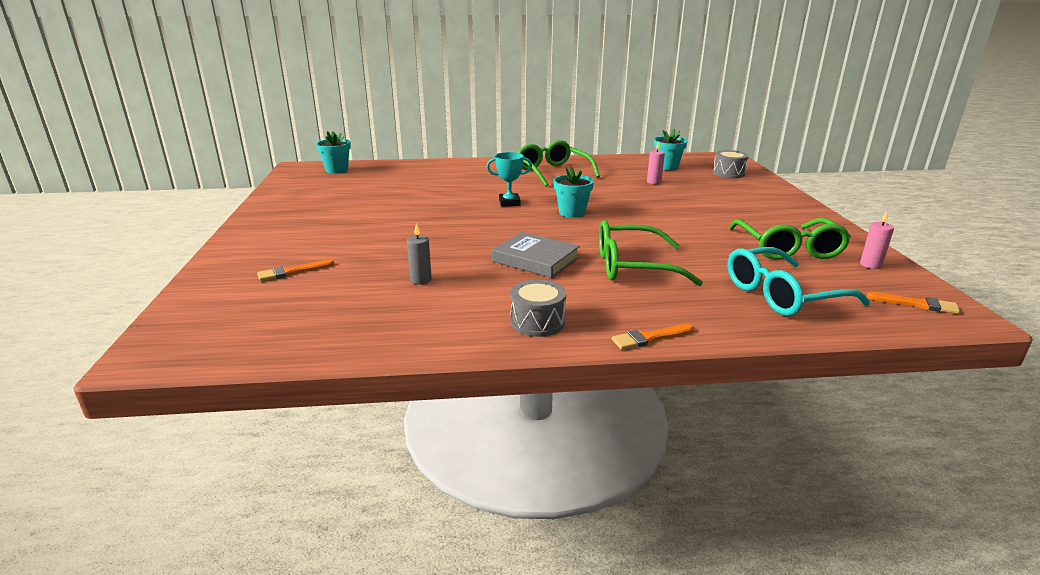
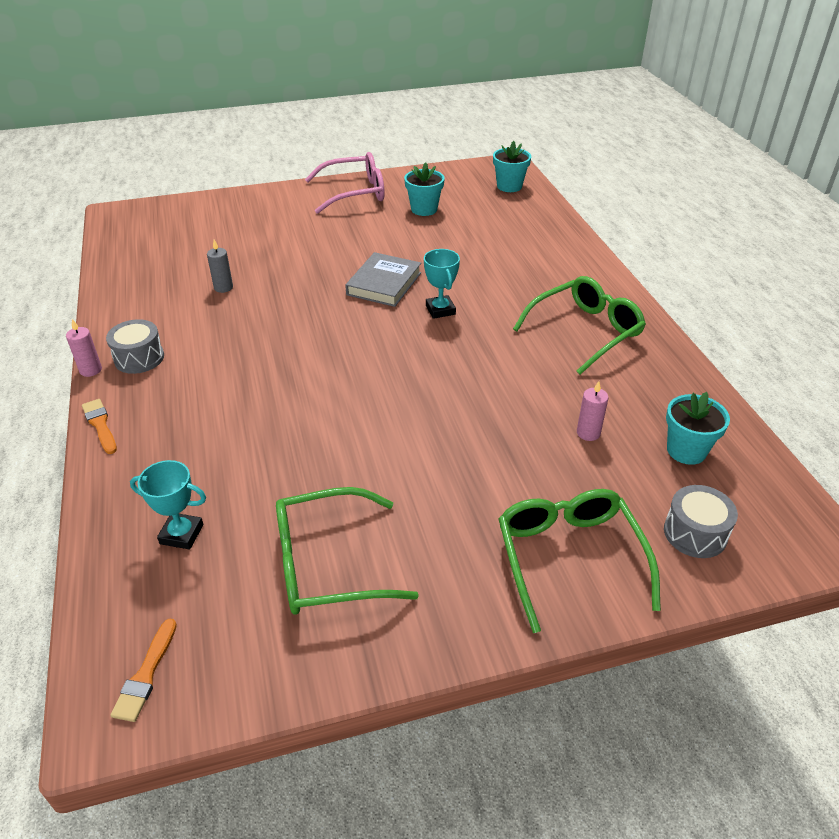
camera: 80 degrees right, 15 degrees up
(278, 218) = (354, 193): none -> pink glasses
(292, 272) = (239, 227): orange brush -> none
(535, 259) = (272, 345): grey book -> grey book (384, 284)
(572, 212) = (420, 360): turquoise flower pot -> turquoise flower pot (424, 209)
(633, 266) = (257, 413): green glasses -> green glasses (569, 558)
(782, 295) = (181, 534): turquoise glasses -> turquoise trophy
(870, 265) = (275, 656): pink candle -> pink candle (90, 370)

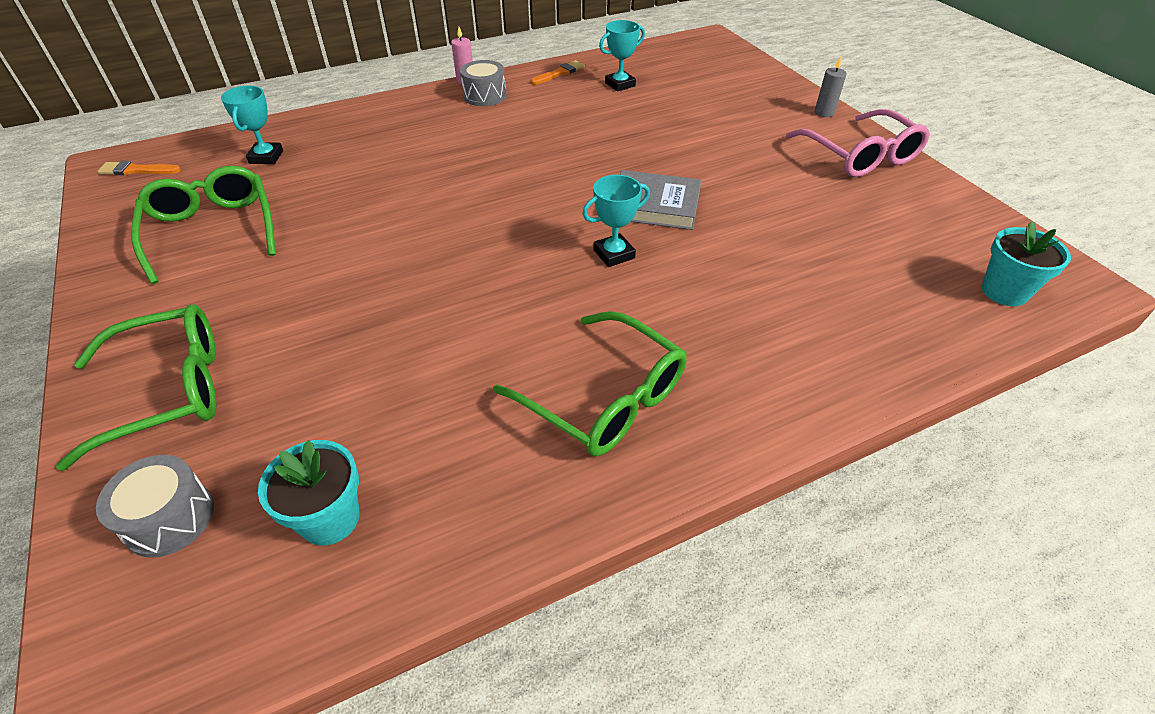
camera: 80 degrees right, 5 degrees up
(100, 425) = (396, 99): orange brush -> orange brush (559, 73)
(174, 274) = (620, 84): none -> turquoise trophy
(223, 287) = (606, 112): grey candle -> grey candle (824, 113)
(424, 209) = (859, 215): turquoise flower pot -> none
(588, 433) = (373, 404): pink candle -> none

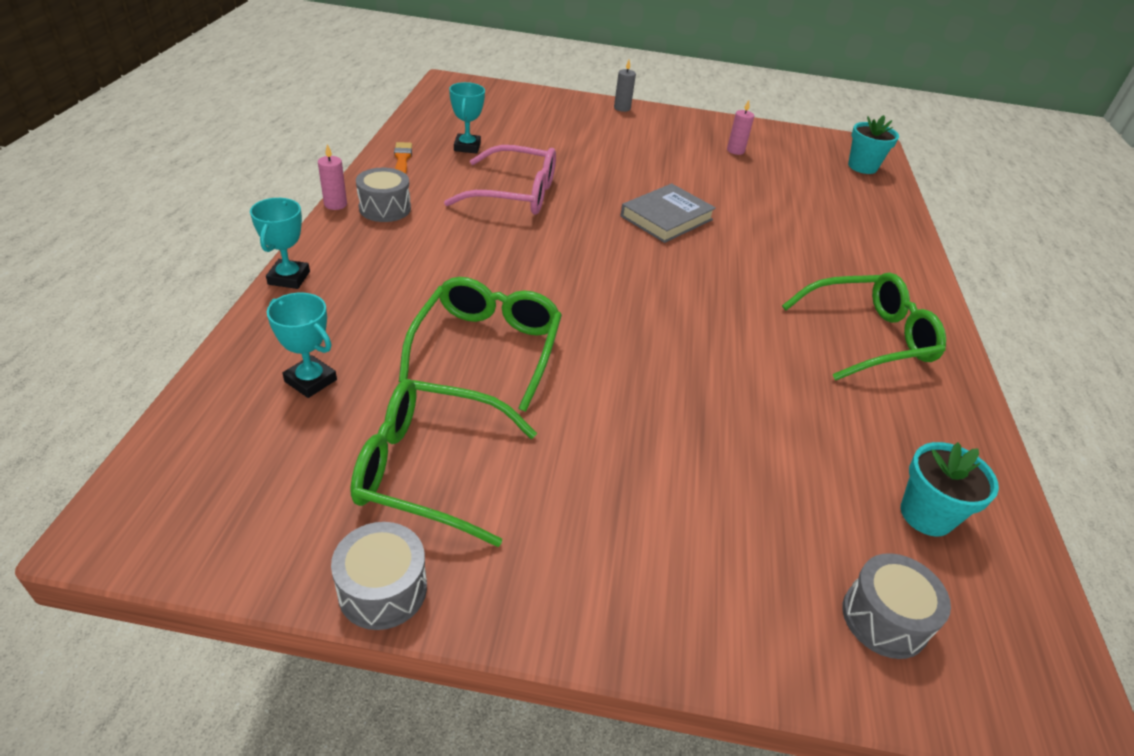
camera: 60 degrees left, 5 degrees down
(97, 259) = (383, 589): none -> grey drum
(137, 170) = (184, 501): orange brush -> none
(168, 391) = (703, 579): green glasses -> green glasses (487, 348)
(614, 254) = (711, 261): turquoise trophy -> turquoise trophy (289, 278)
(860, 156) = (689, 127): pink glasses -> pink glasses (515, 194)
(863, 197) = (735, 151): none -> pink candle

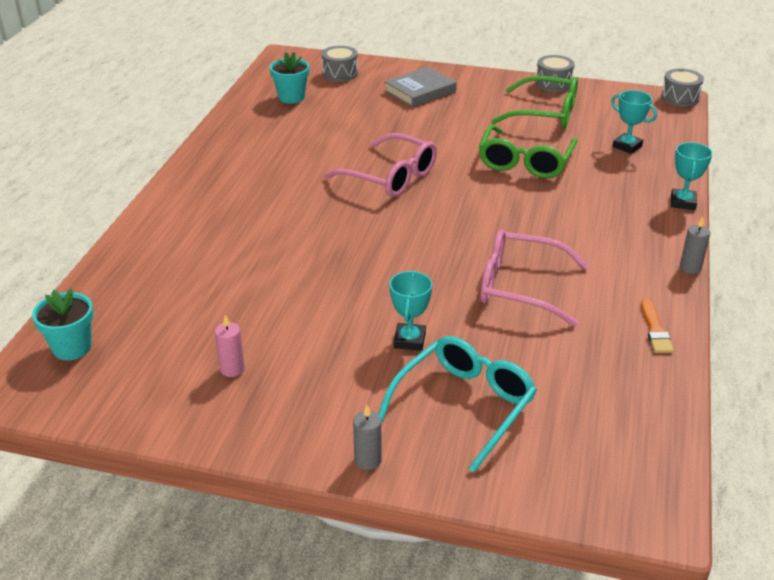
camera: 170 degrees left, 5 degrees down
(335, 204) = (690, 268): pink candle -> grey candle
(385, 208) = (642, 265): grey drum -> grey drum (679, 98)
(467, 147) = (587, 355): turquoise trophy -> turquoise trophy (409, 340)
(564, 126) = (464, 406): none -> turquoise glasses
(666, 218) = (366, 263): grey book -> grey book (420, 91)
(676, 322) = (390, 177): none -> pink glasses
(868, 337) = (248, 169): green glasses -> none

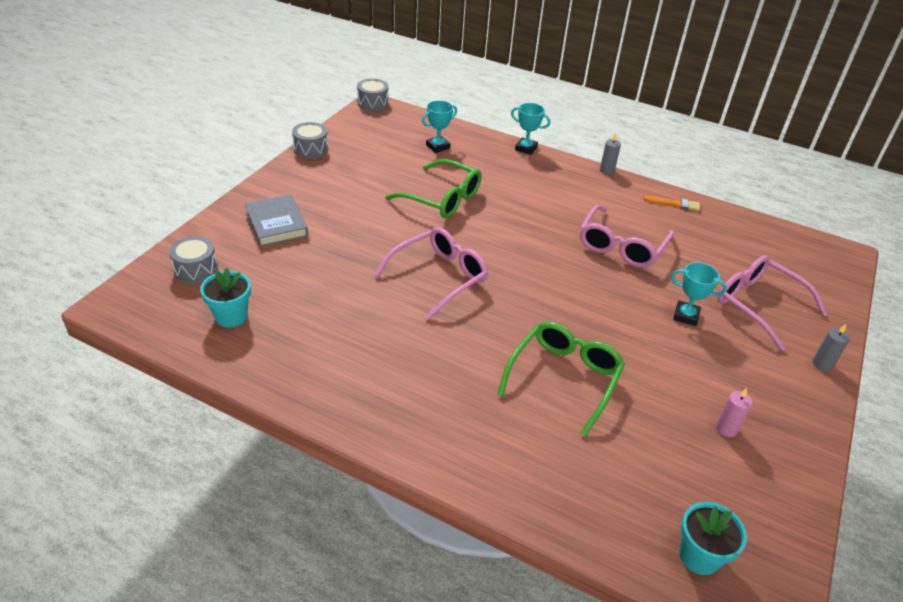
camera: 80 degrees left, 5 degrees up
(464, 406) = (759, 305): turquoise glasses -> pink glasses
(545, 114) = (364, 168): green glasses -> green glasses (564, 378)

